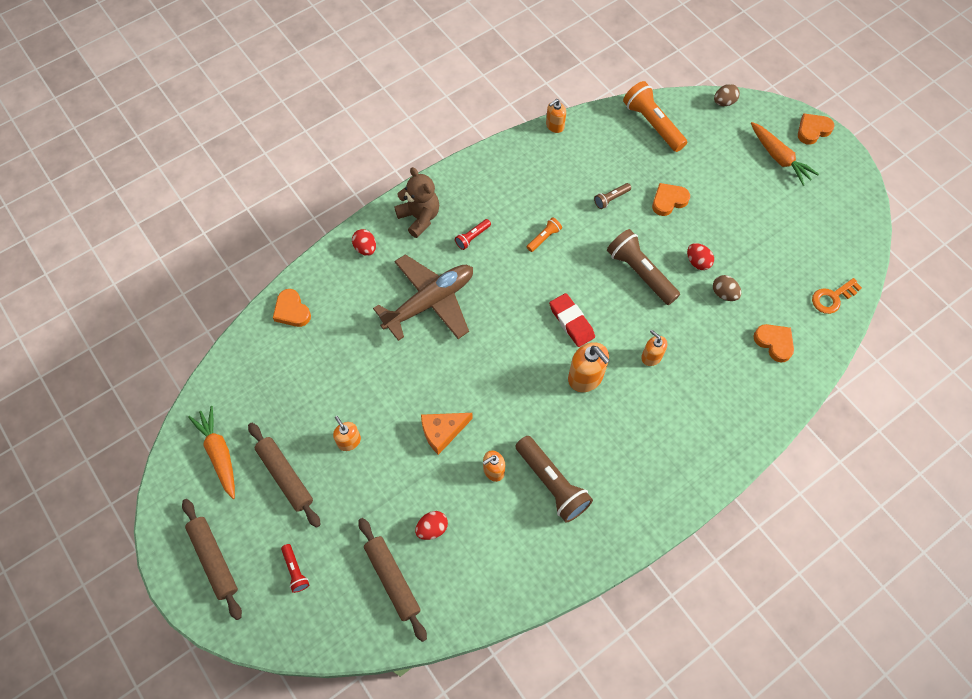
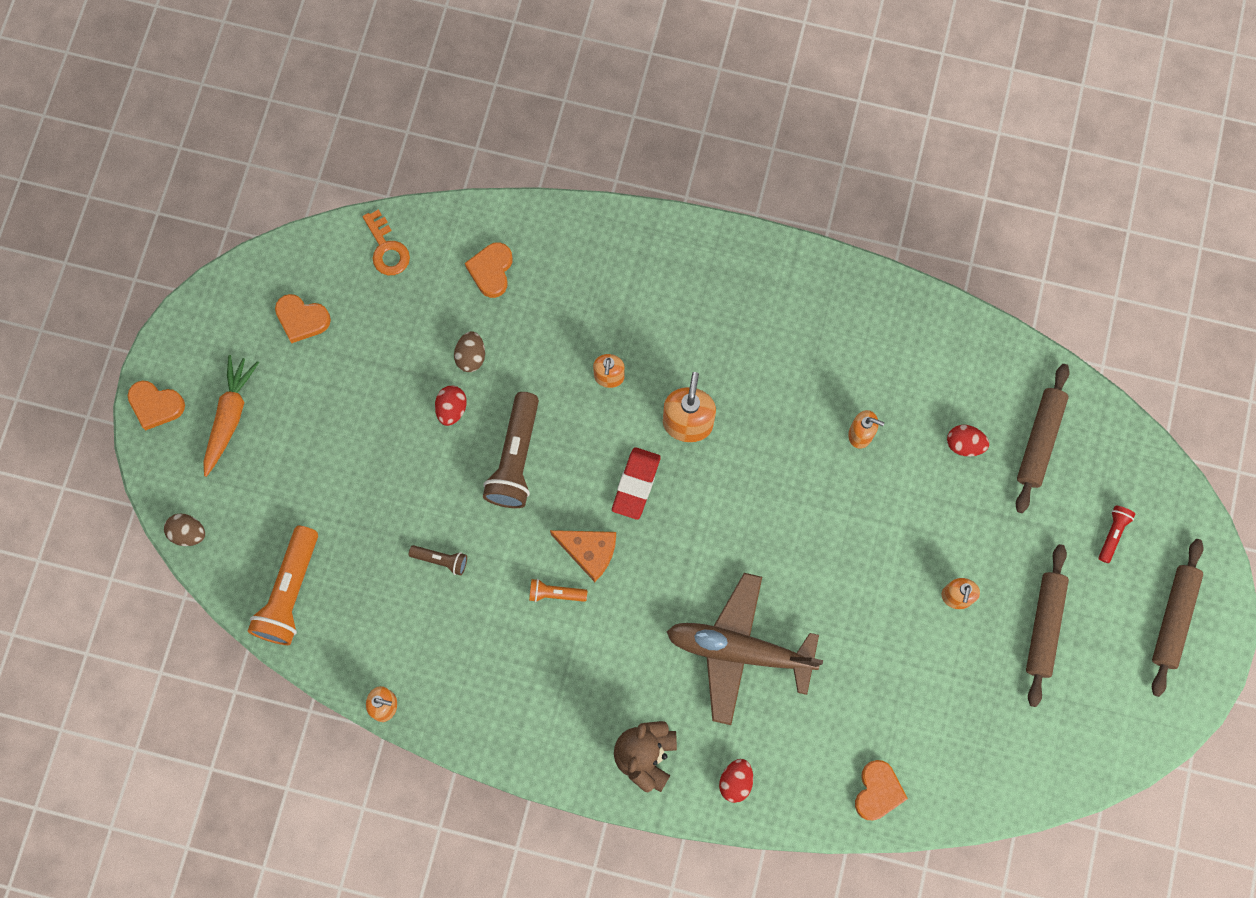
camera: 130 degrees left, 10 degrees up
(219, 454) = (1083, 713): orange carrot -> none
(442, 432) = (866, 514): orange cheese -> orange cheese (589, 552)
(472, 237) = (621, 673): red flashlight -> none
(552, 484) = (825, 371): brown flashlight -> none
(668, 201) = (392, 495): orange heart -> orange heart (302, 319)
(832, 298) = (387, 248): orange key -> orange key turned 45 degrees clockwise

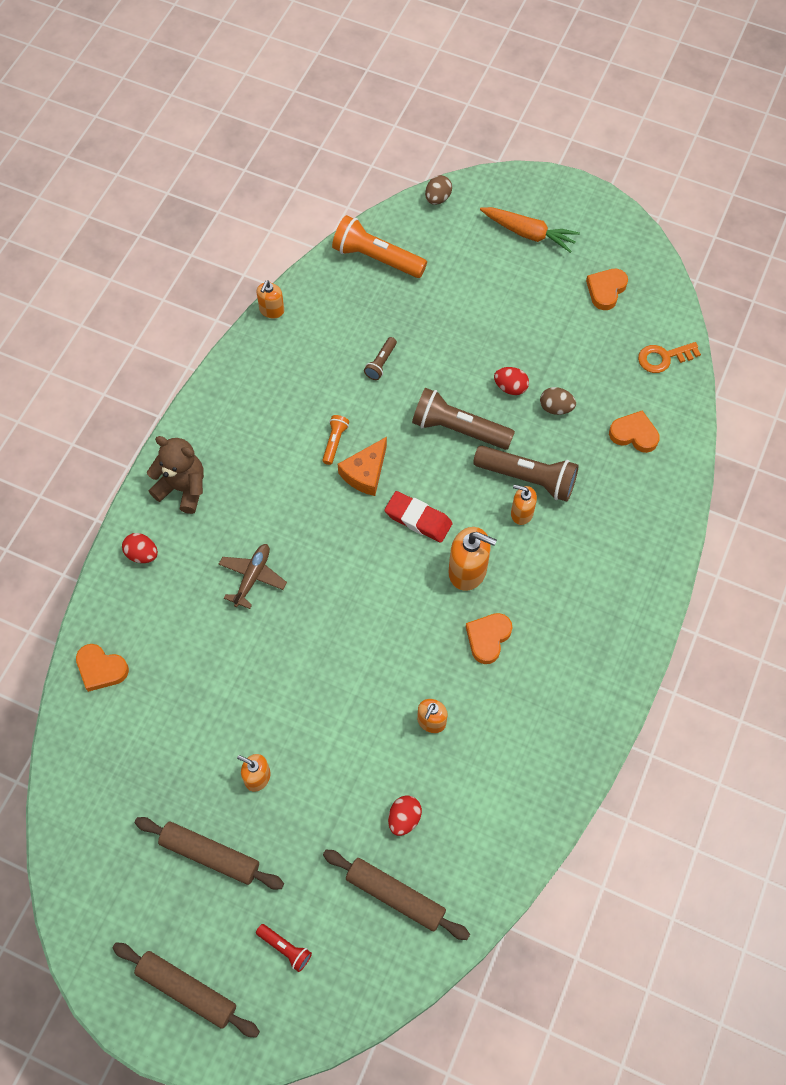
camera: 100 degrees right, 10 degrees down
(156, 405) = (545, 187): orange heart -> orange heart (488, 638)
(565, 375) = (528, 478): none -> brown flashlight
(739, 650) = (252, 577): brown plane -> brown plane, size x0.53

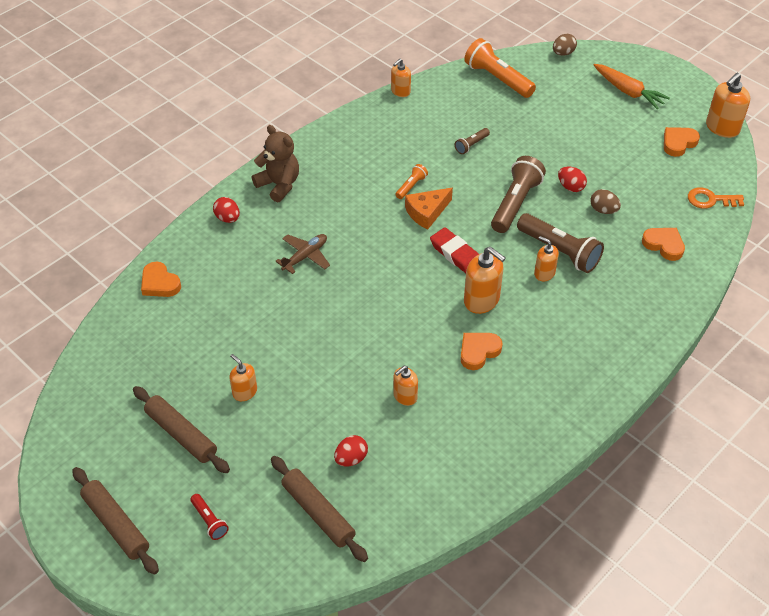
camera: 20 degrees right, 15 degrees down
(458, 429) = (515, 203): brown flashlight -> brown flashlight turned 75 degrees clockwise
(645, 254) = (722, 128): none -> orange soap dispenser

